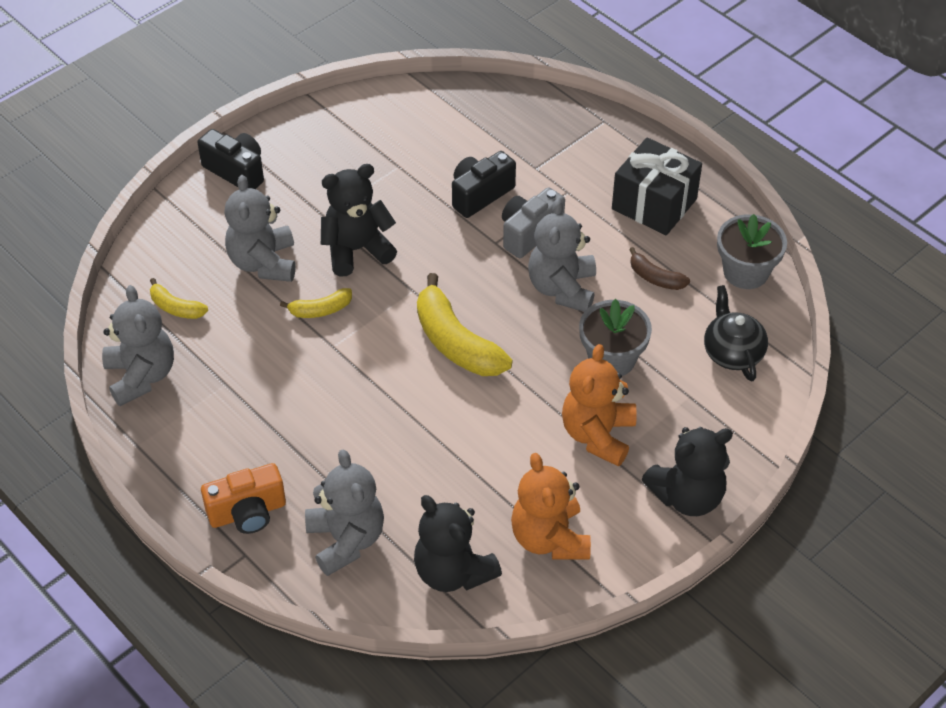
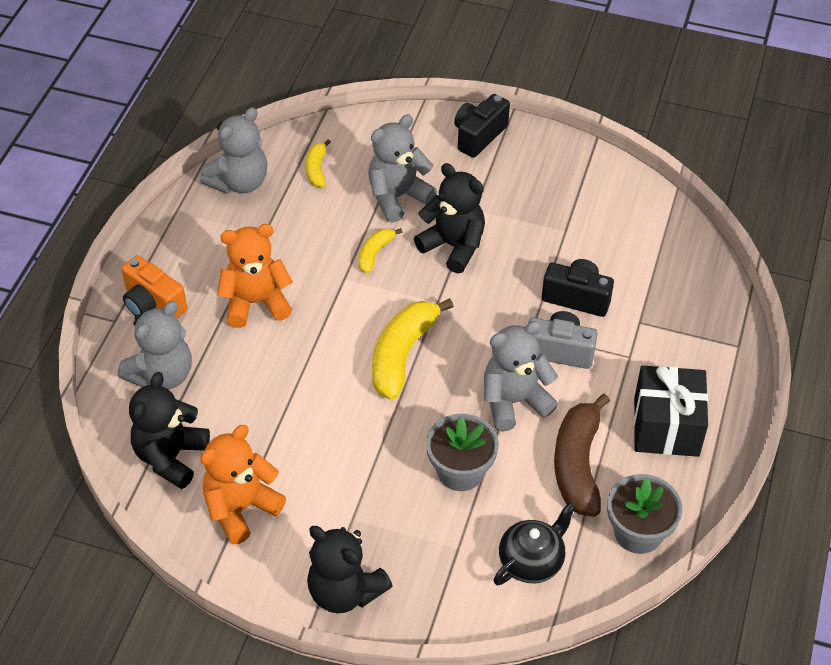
camera: 60 degrees right, 0 degrees up
(236, 171) = (479, 136): black camera -> black camera turned 150 degrees counterclockwise
(320, 310) = (375, 253): yellow banana -> yellow banana turned 75 degrees clockwise
(598, 435) = (369, 496): orange teddy bear -> orange teddy bear (256, 303)
(655, 278) = (577, 464): brown banana -> brown banana, size x1.93

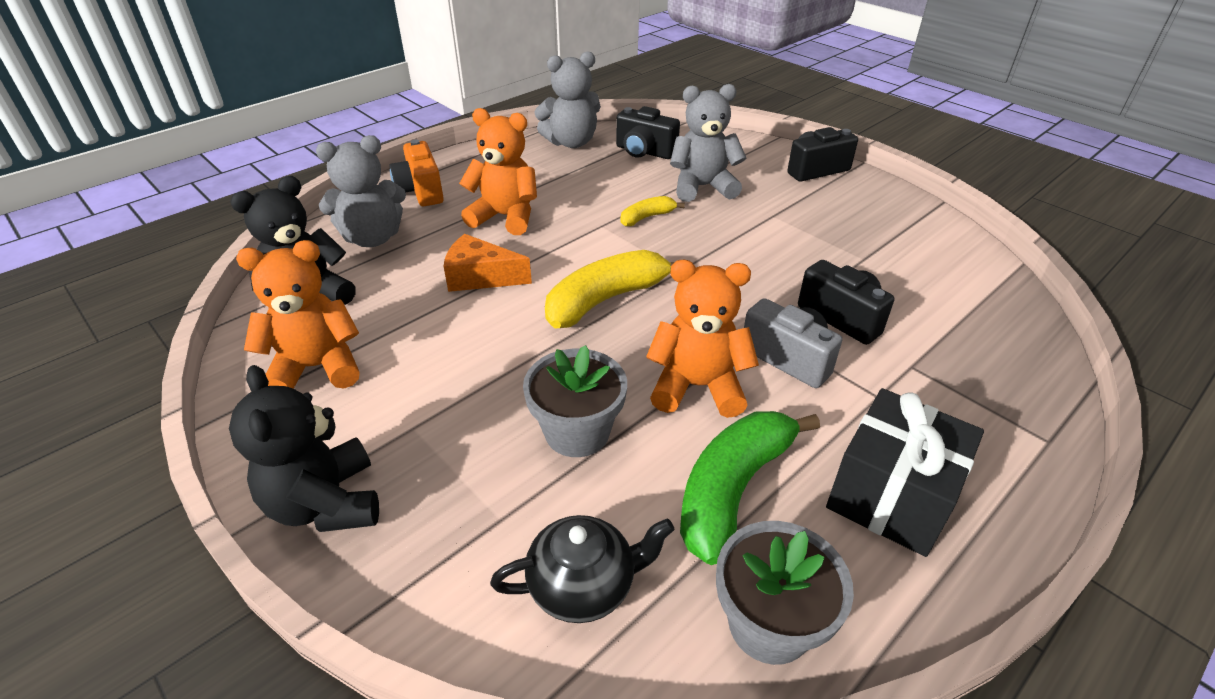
camera: 30 degrees right, 10 degrees down
(289, 375) = (480, 277): none -> orange cheese
(316, 169) = (644, 152): yellow banana -> black camera
(453, 246) = (730, 235): black teddy bear -> none
(514, 401) = (697, 386): grey teddy bear -> orange teddy bear
(577, 464) = (733, 488): brown banana -> green banana

